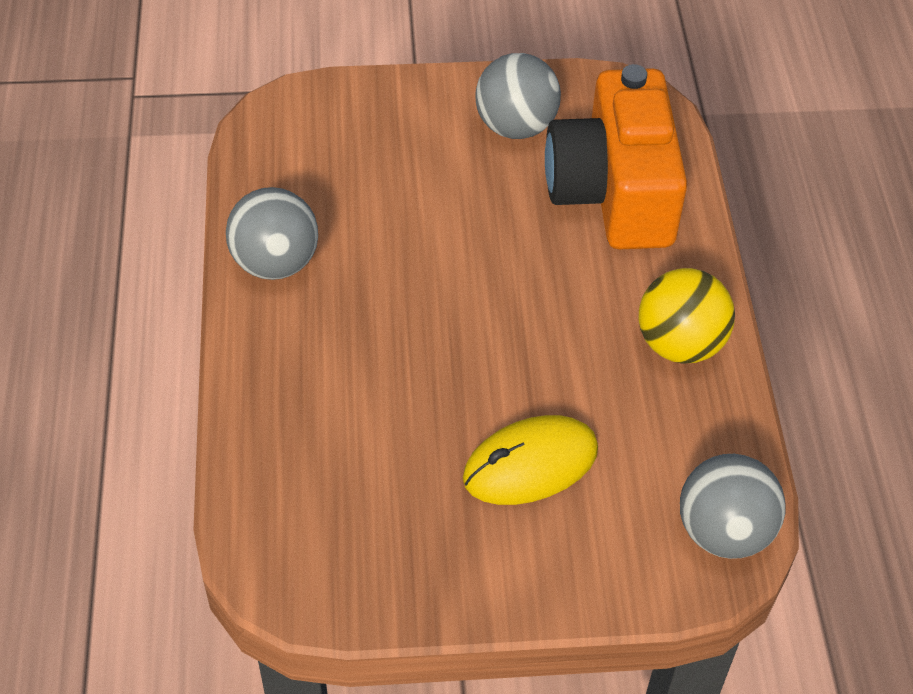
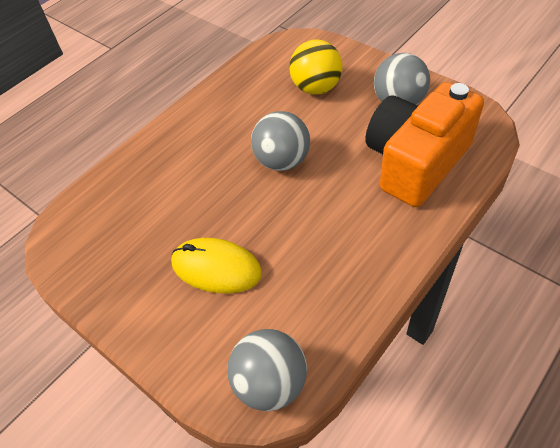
camera: 50 degrees right, 0 degrees up
(275, 263) = (217, 103): grey ball -> grey ball (282, 161)
(680, 344) = (363, 262): yellow ball -> yellow ball (316, 88)

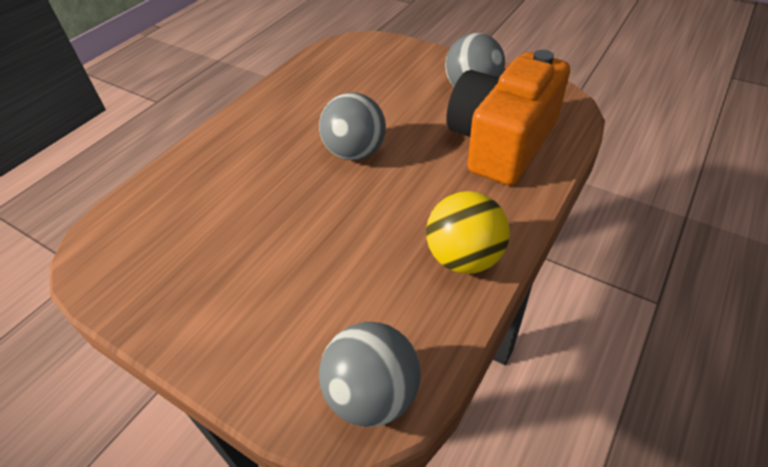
camera: 10 degrees left, 5 degrees down
(216, 268) = (290, 268): yellow mouse -> none
(316, 88) = (382, 82): yellow ball -> yellow ball (464, 258)

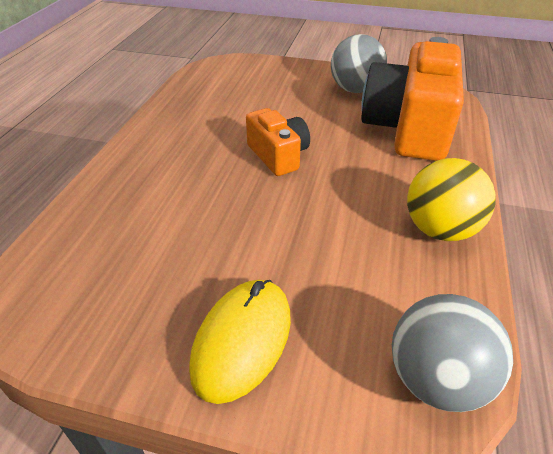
camera: 20 degrees left, 5 degrees down
(234, 319) = (242, 340): none -> yellow mouse
(355, 152) = (278, 155): grey ball -> orange camera

